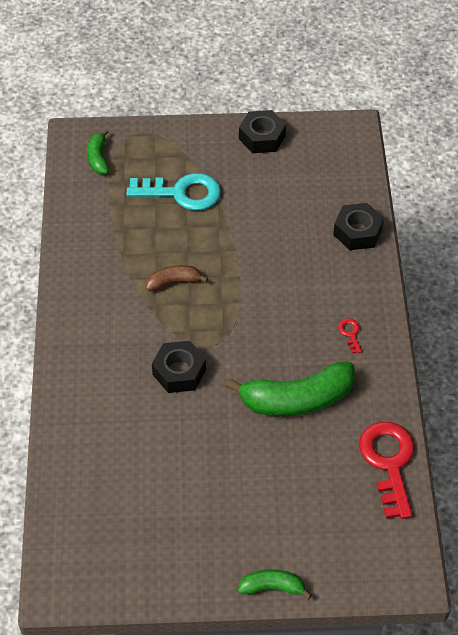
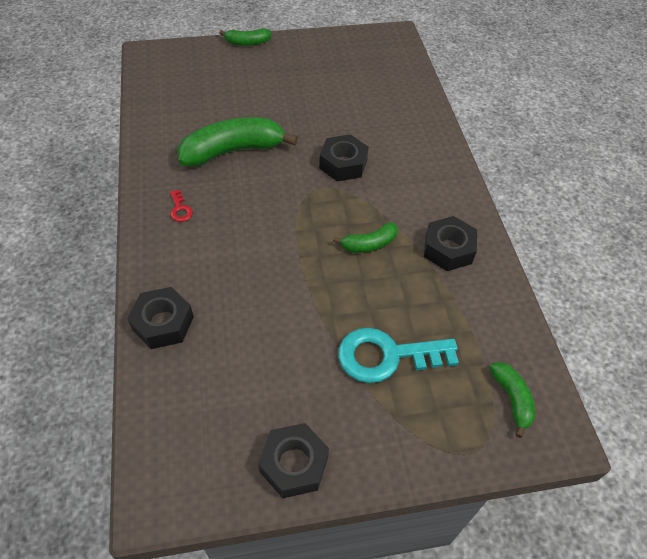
camera: 170 degrees right, 0 degrees up
(102, 271) = (448, 249): none -> black nut
(173, 282) = (369, 244): brown banana -> green banana
(388, 462) = (155, 114): red key -> none

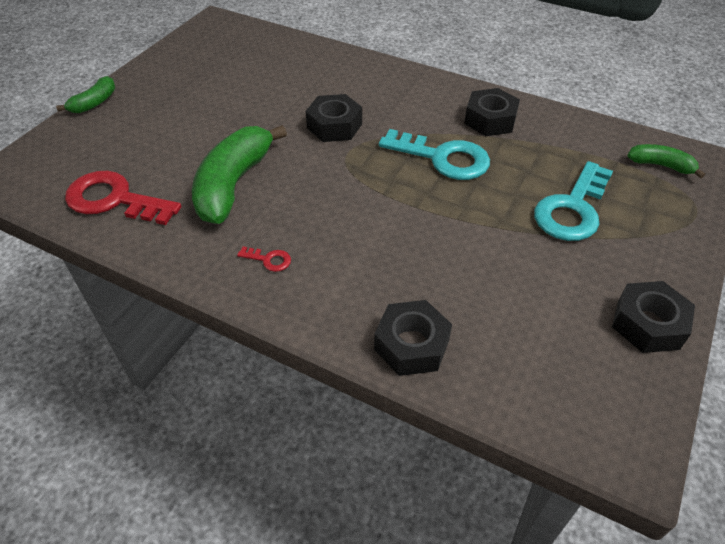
camera: 50 degrees left, 5 degrees down
(171, 109) = (114, 200): none -> red key
(369, 244) = (443, 158): green banana -> turquoise key

